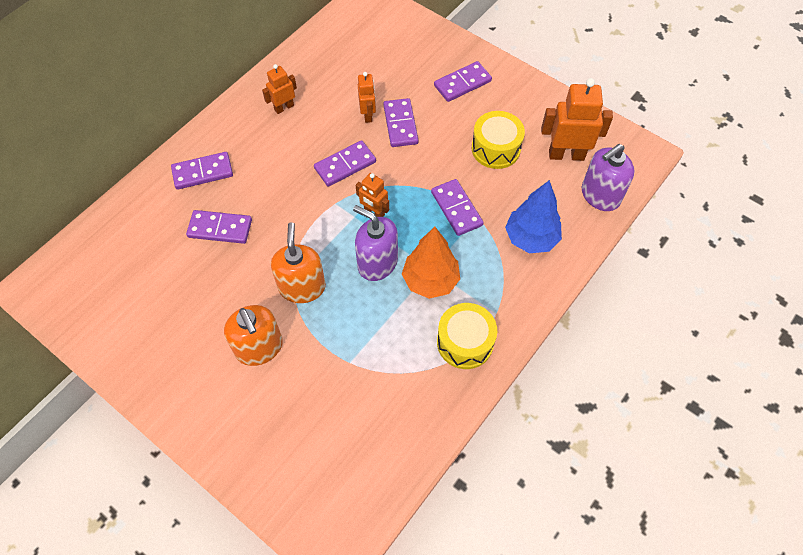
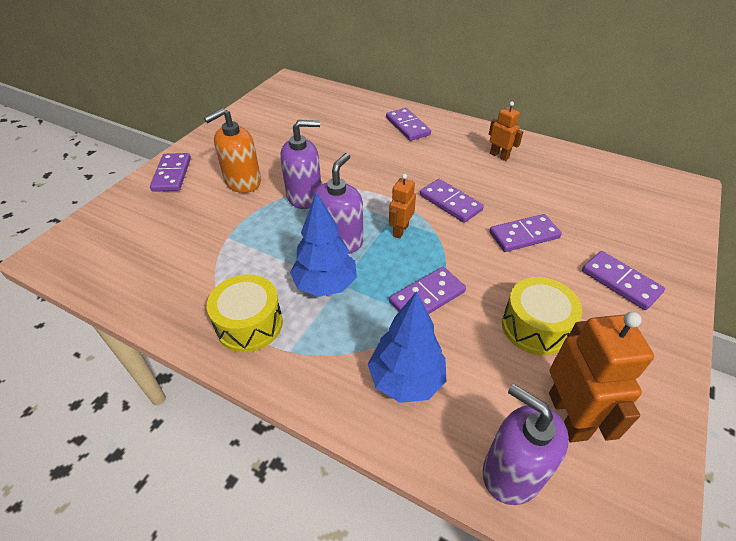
camera: 80 degrees right, 15 degrees down
(220, 228) = (355, 144): purple domino -> purple domino (172, 174)
(302, 287) = (304, 196): orange soap dispenser -> purple soap dispenser
(368, 115) = (522, 209): orange robot -> none
(430, 281) = (325, 285): orange tree -> blue tree

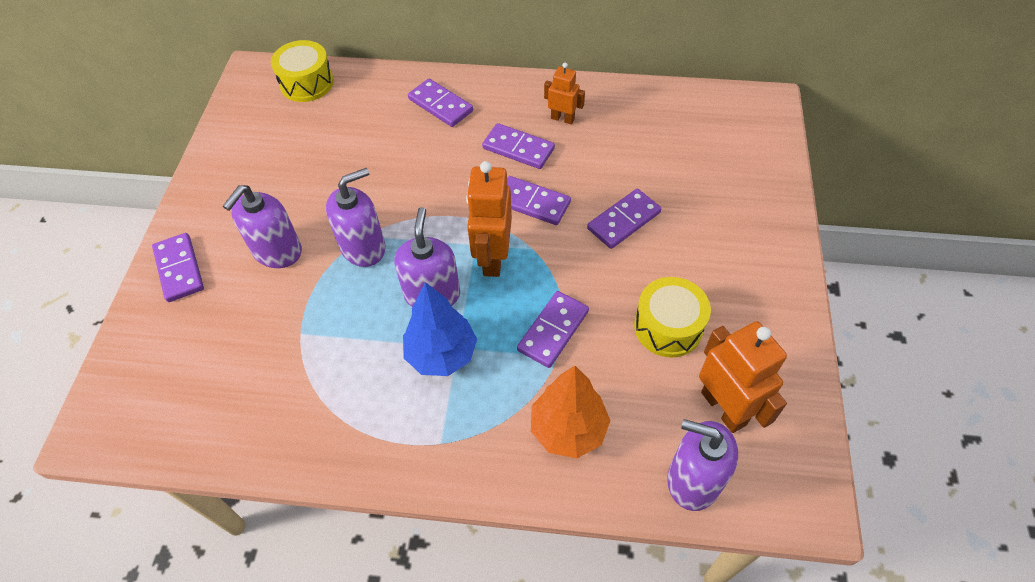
camera: 20 degrees left, 10 degrees up
(243, 182) = (277, 251): orange soap dispenser -> purple soap dispenser
(249, 324) = (383, 429): yellow drum -> yellow drum (307, 83)
(400, 230) = (492, 258): orange robot -> orange robot, size x1.74
(406, 380) = (568, 429): blue tree -> orange tree
(620, 282) = (732, 247): purple domino -> purple domino (518, 149)

